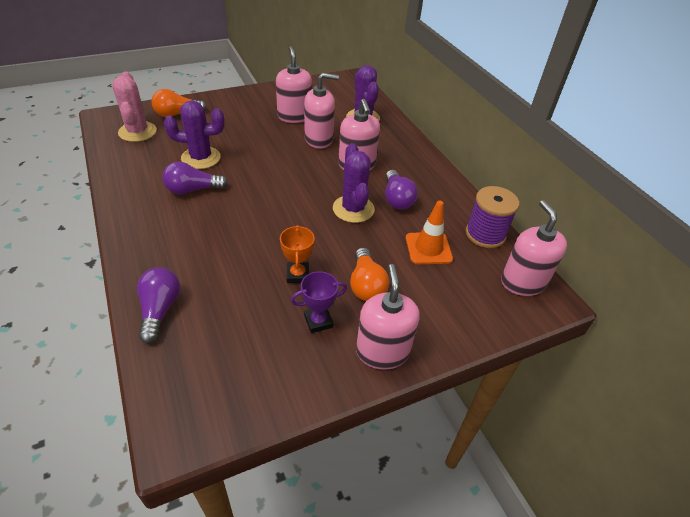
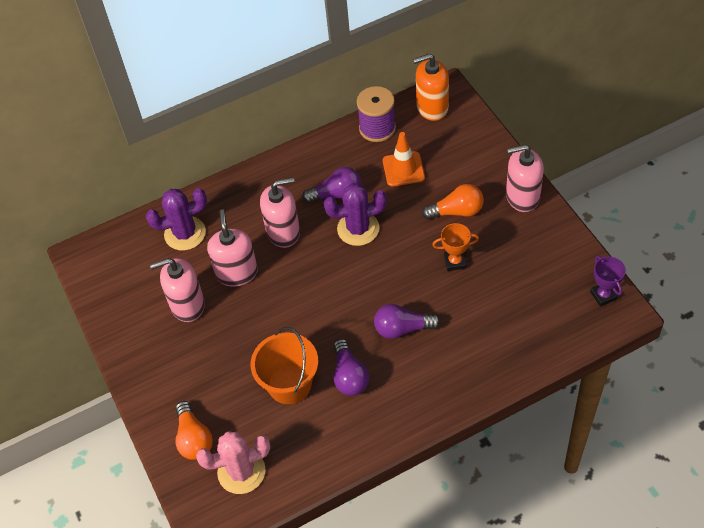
camera: 85 degrees left, 10 degrees up
(160, 310) = (516, 355): purple light bulb -> purple light bulb (402, 329)
(201, 158) = (289, 384): purple cactus -> orange bucket
(318, 321) = (503, 240): purple trophy -> purple trophy (603, 295)
(522, 282) = (432, 107): pink soap dispenser -> orange soap dispenser

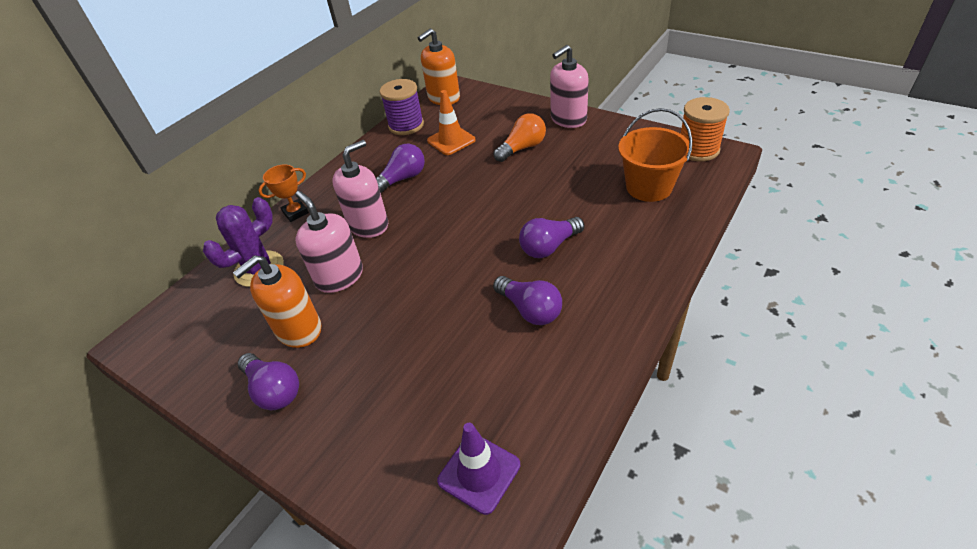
camera: 30 degrees left, 10 degrees down
(151, 345) = (274, 390): none -> purple light bulb
(187, 305) = (298, 329): pink soap dispenser -> orange soap dispenser
(194, 438) = (391, 466): orange light bulb -> none
(241, 471) = (479, 473): pink cactus -> purple traffic cone
(289, 384) = (470, 348): orange bucket -> orange bucket (649, 187)
(358, 229) = (442, 193): purple cactus -> none
(455, 262) = (552, 179): orange trophy -> orange trophy (295, 213)
(603, 295) = (698, 150): purple trophy -> orange spool

